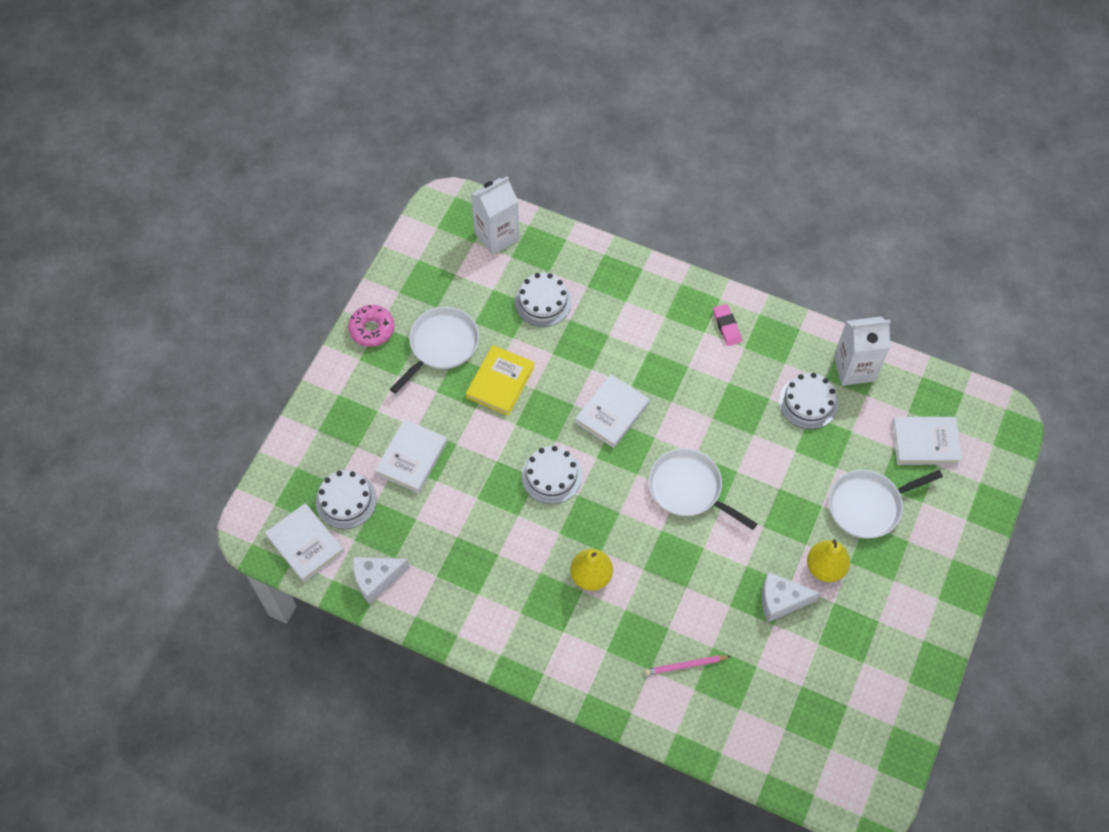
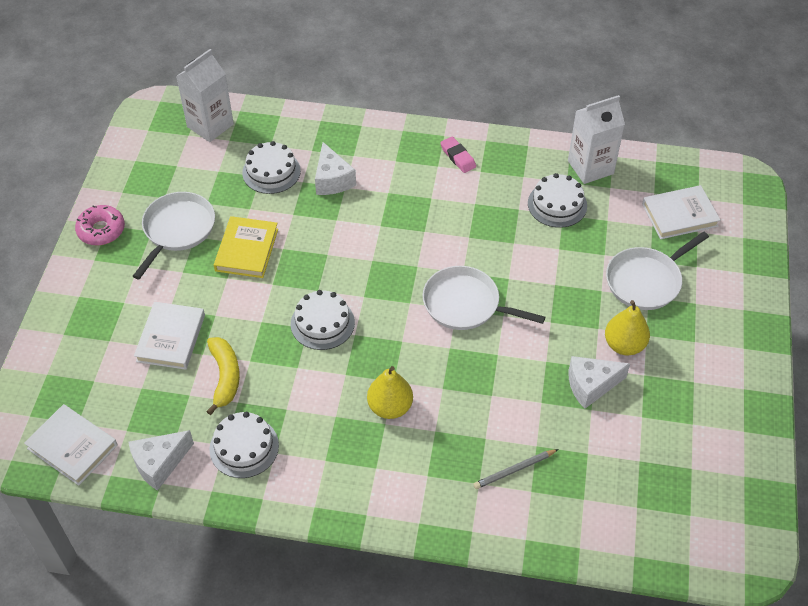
camera: 15 degrees left, 10 degrees down
(346, 500) = (108, 394): white cake -> white cake (244, 447)
(451, 509) = (225, 377): none -> yellow banana
(598, 324) = (332, 180): none -> white cheese
(612, 413) = (368, 253): white book -> none
(685, 665) = (514, 470): pink pencil -> grey pencil

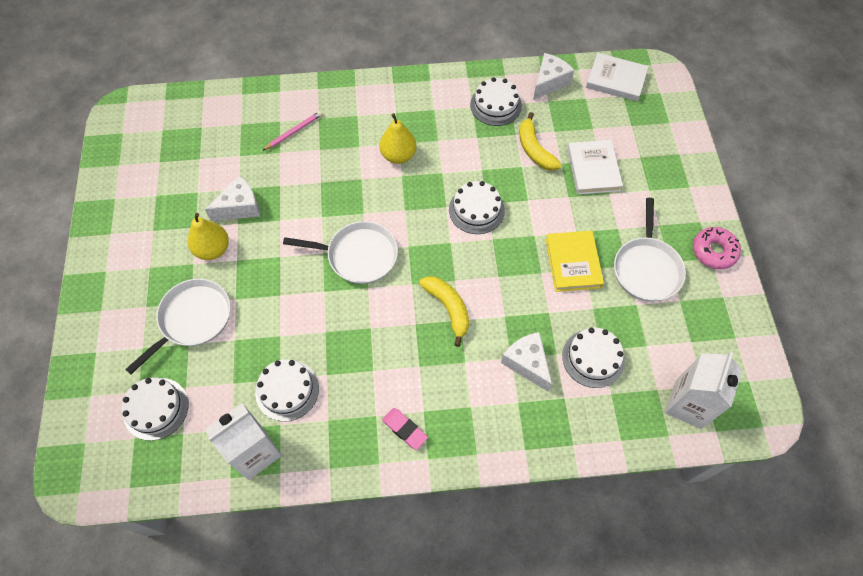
camera: 165 degrees right, 10 degrees up
(388, 237) = (448, 308): none -> yellow banana
(514, 470) = (294, 132): grey pencil -> pink pencil
(679, 215) = (156, 408): white book -> white cake

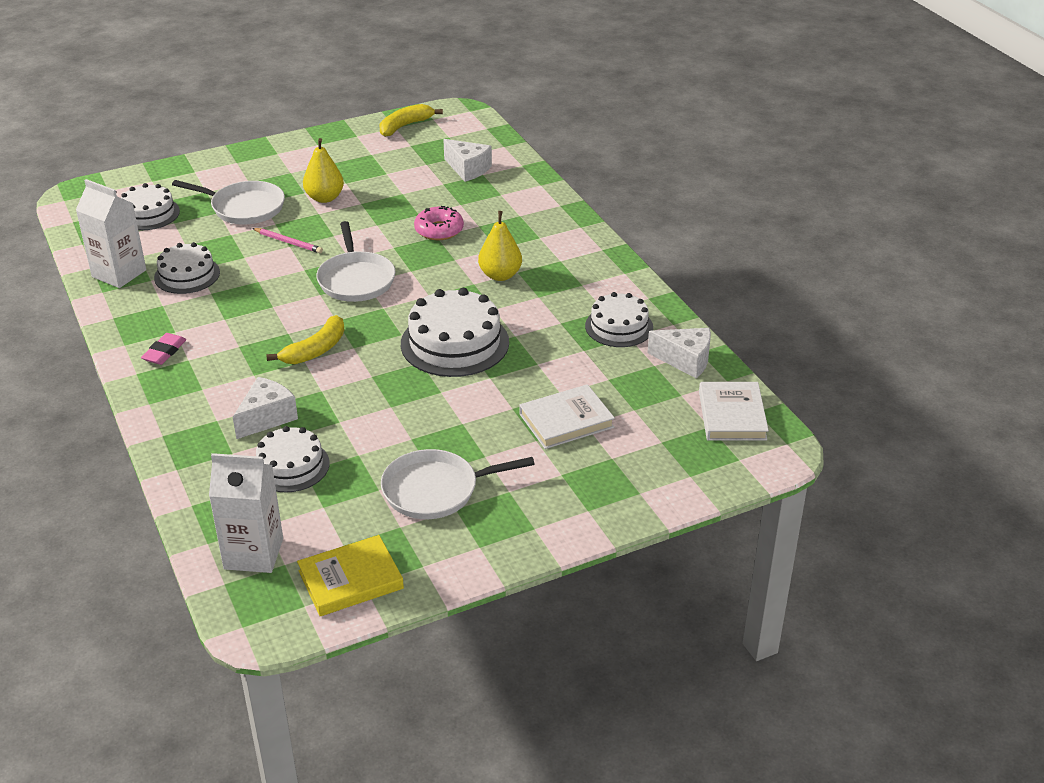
camera: 70 degrees right, 25 degrees down
(240, 207) = (380, 199): white cheese -> white cheese (468, 169)
(294, 132) = (491, 205): pink pencil -> pink pencil (288, 242)
(476, 210) = (455, 343): white cake -> white cake, size x1.57
(534, 149) = (569, 368): yellow banana -> yellow banana (405, 126)
(573, 263) = (415, 428): yellow book -> yellow book (350, 580)
(714, 251) = (491, 547): pink donut -> pink donut (439, 230)

